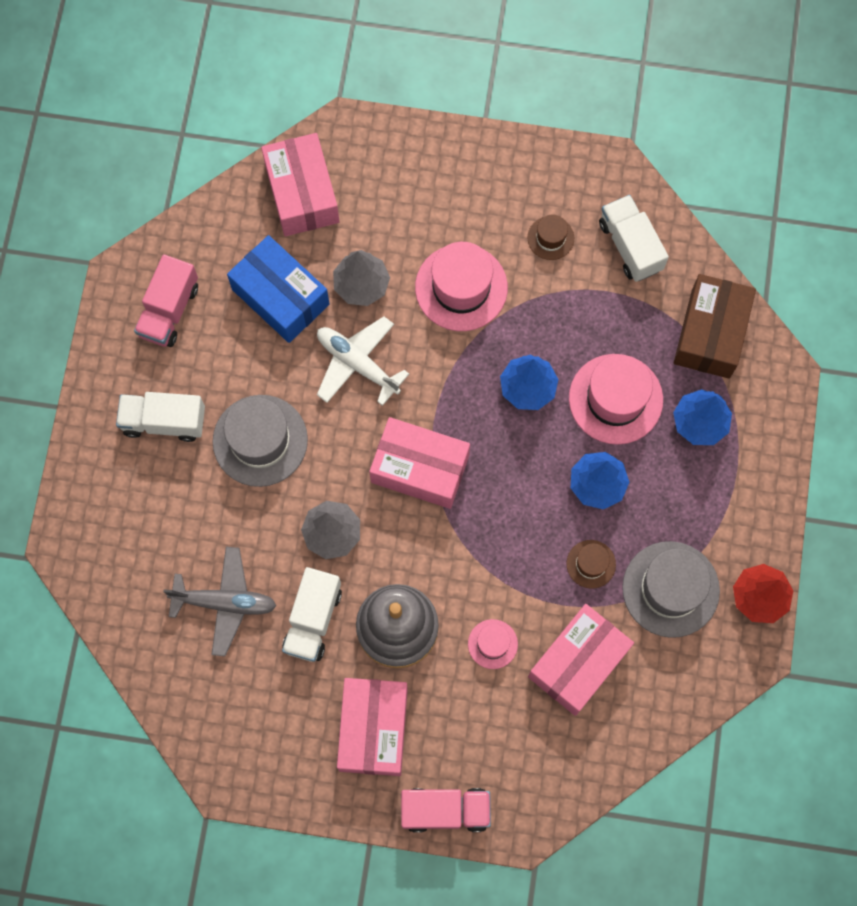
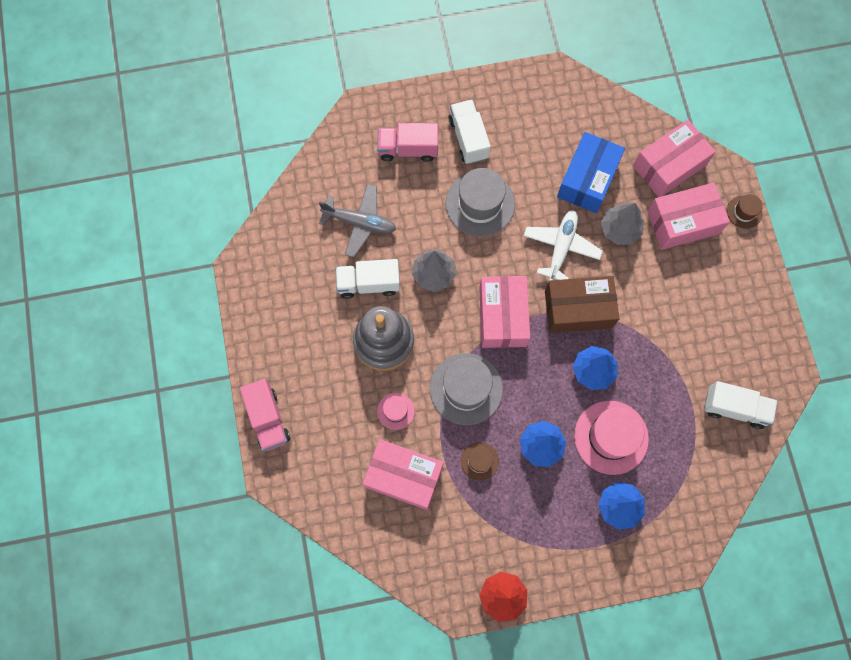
camera: 70 degrees right, 0 degrees up
(169, 310) = (547, 113): pink truck -> pink truck (408, 149)
(224, 602) = (359, 222): grey plane -> grey plane turned 60 degrees counterclockwise
(373, 729) = (307, 350): pink box -> pink box (683, 222)
(461, 287) = (648, 298): pink hat -> none
(550, 238) = (714, 348): brown hat -> brown hat (744, 212)
(630, 246) = (734, 408): white truck -> white truck turned 60 degrees clockwise
(670, 589) = (483, 526): grey hat -> grey hat (466, 389)
(710, 333) = (692, 492): brown box -> brown box (578, 309)

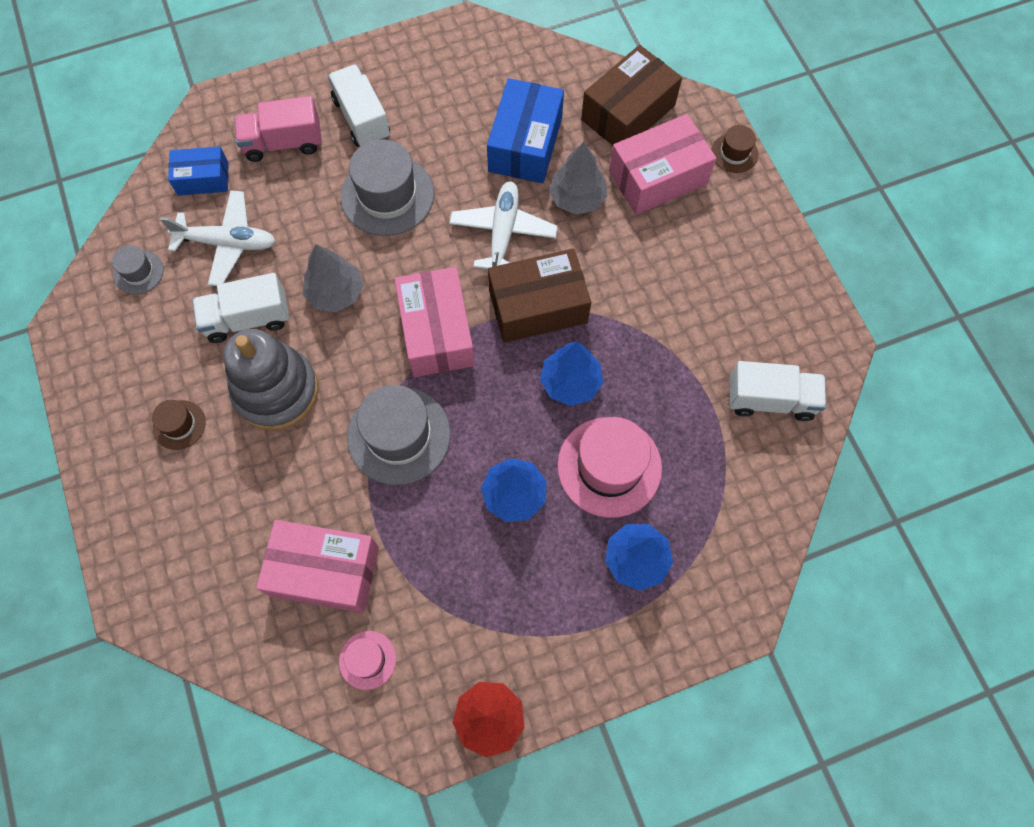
camera: 10 degrees left, 5 degrees down
(268, 419) = (120, 524): pink truck -> none
(294, 235) = (138, 272): none -> grey hat
(347, 168) = (203, 179): none -> blue box
(359, 222) = (227, 243): grey plane -> white plane
(395, 411) = (303, 482): pink hat -> pink hat (367, 660)
(479, 461) = (430, 531): brown hat -> brown hat (179, 425)
(669, 166) = (628, 113): pink box -> brown box

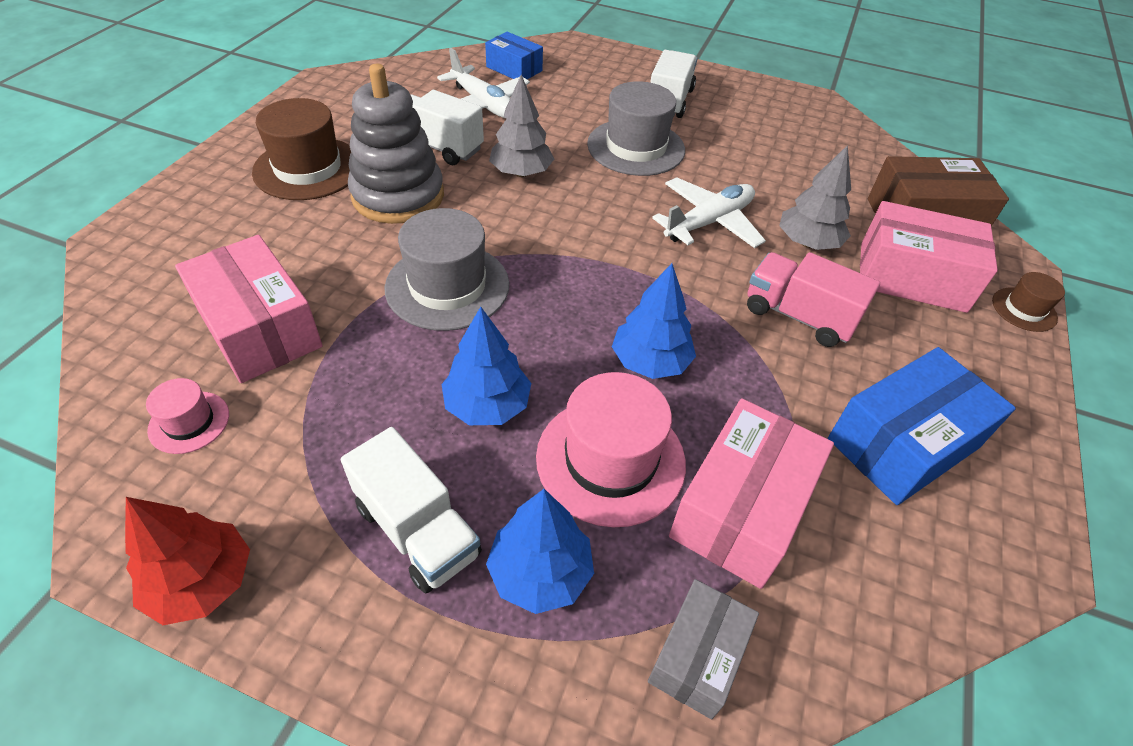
camera: 40 degrees right, 20 degrees down
(138, 272) = (406, 84): grey hat -> none
(179, 425) = (308, 168): brown hat -> brown hat, size x1.96
(283, 143) = (594, 82): pink truck -> pink truck (798, 316)
(437, 332) = (570, 245): pink box -> pink box (741, 508)
(525, 144) = (794, 184): blue box -> blue box (903, 443)
(538, 306) = (683, 287): brown box -> none
(738, 531) = (697, 656): none -> grey box
(770, 400) = (877, 548): white truck -> white truck (417, 530)

